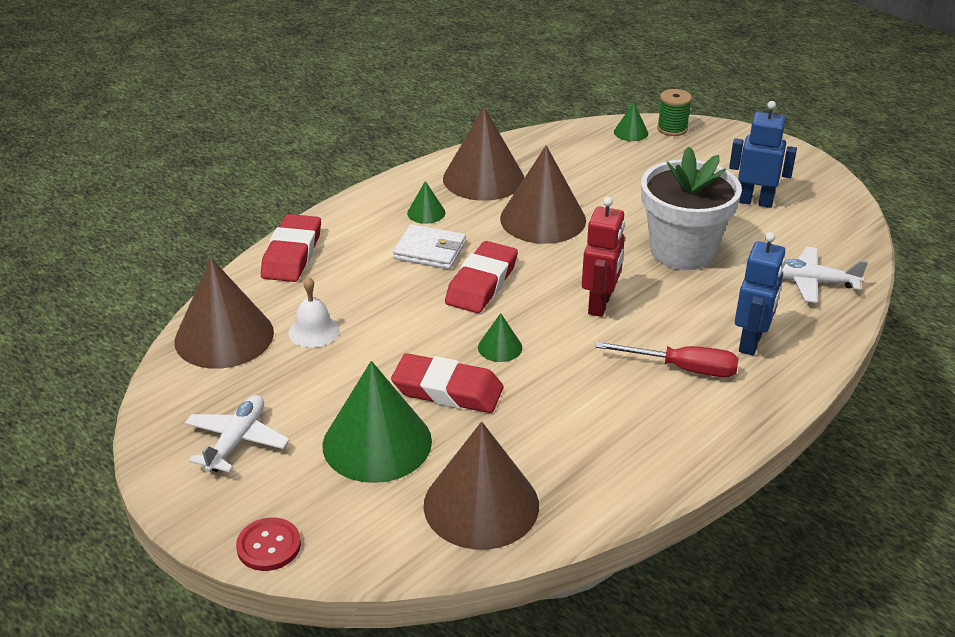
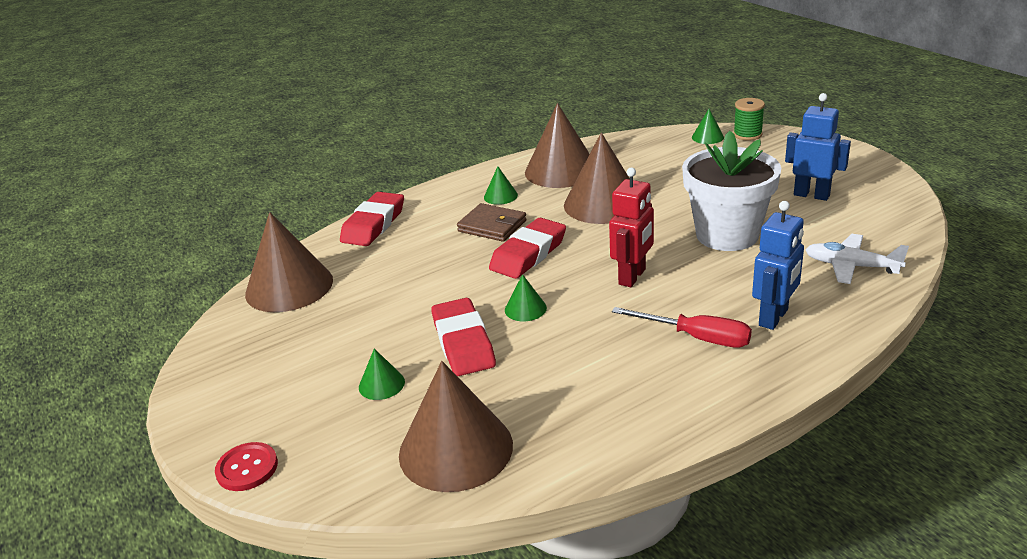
camera: 15 degrees right, 5 degrees down
(236, 441) = (261, 373): white plane -> none
(314, 331) = (365, 286): white bell -> none
(377, 443) = (381, 384): green cone -> green cone, size x0.45
(430, 251) = (492, 226): white wallet -> brown wallet
(447, 390) = (463, 343): red eraser -> red eraser turned 45 degrees clockwise

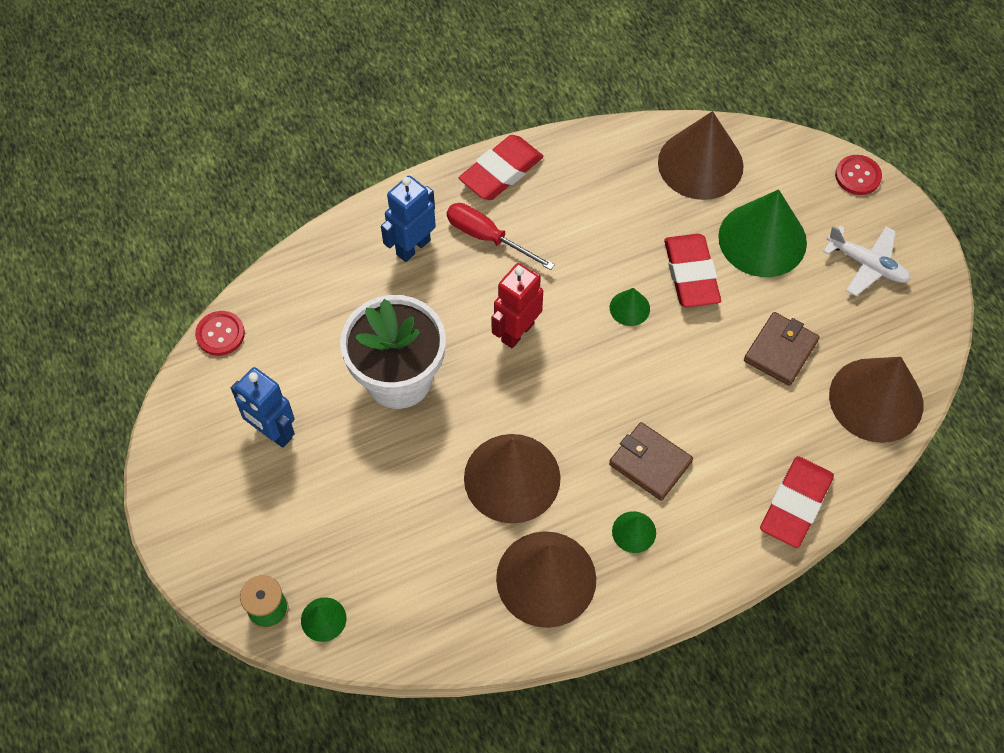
camera: 175 degrees left, 30 degrees up
(373, 303) = (780, 351): none -> brown wallet
(381, 384) = (762, 239): green cone -> green cone, size x2.23
(528, 254) = (615, 396): red eraser -> red eraser (501, 172)
(851, 266) = (308, 299): white plane -> white plane (867, 264)
(912, 234) = (220, 334): none -> red button

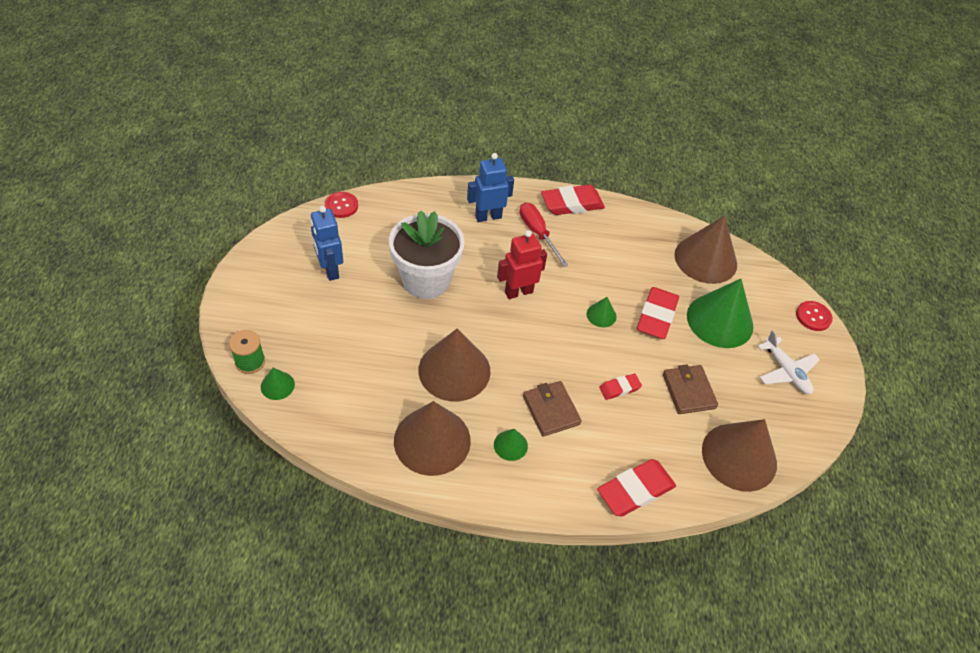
camera: 25 degrees right, 10 degrees down
(706, 391) = (619, 388): none -> red eraser
(780, 351) = (688, 391): brown wallet -> brown wallet turned 75 degrees counterclockwise

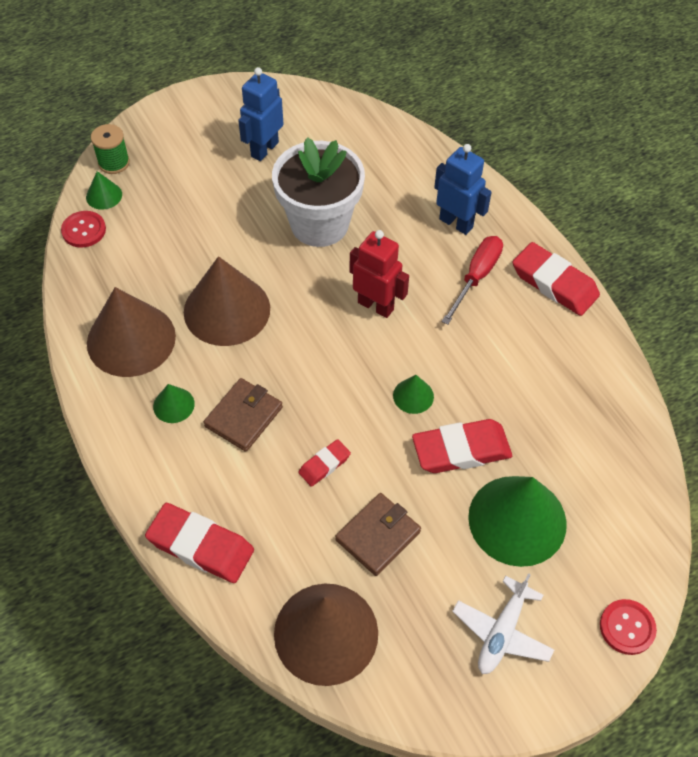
camera: 60 degrees right, 5 degrees up
(341, 206) = (351, 108): red button -> red button (84, 230)
(619, 388) = (324, 465): red eraser -> red eraser turned 75 degrees counterclockwise
(705, 259) = (605, 458): brown cone -> none

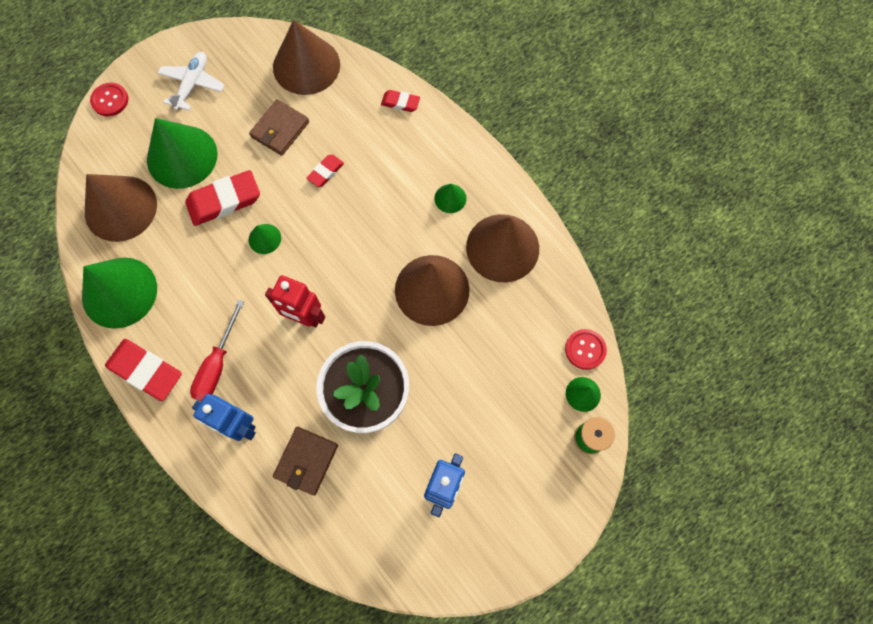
camera: 170 degrees right, 15 degrees up
(201, 546) = (400, 103): red eraser -> red eraser, size x0.54
(244, 417) = (394, 198): brown wallet -> brown wallet (306, 461)
(590, 365) = (119, 292): none -> green cone
(597, 464) = (120, 208): none -> brown cone

